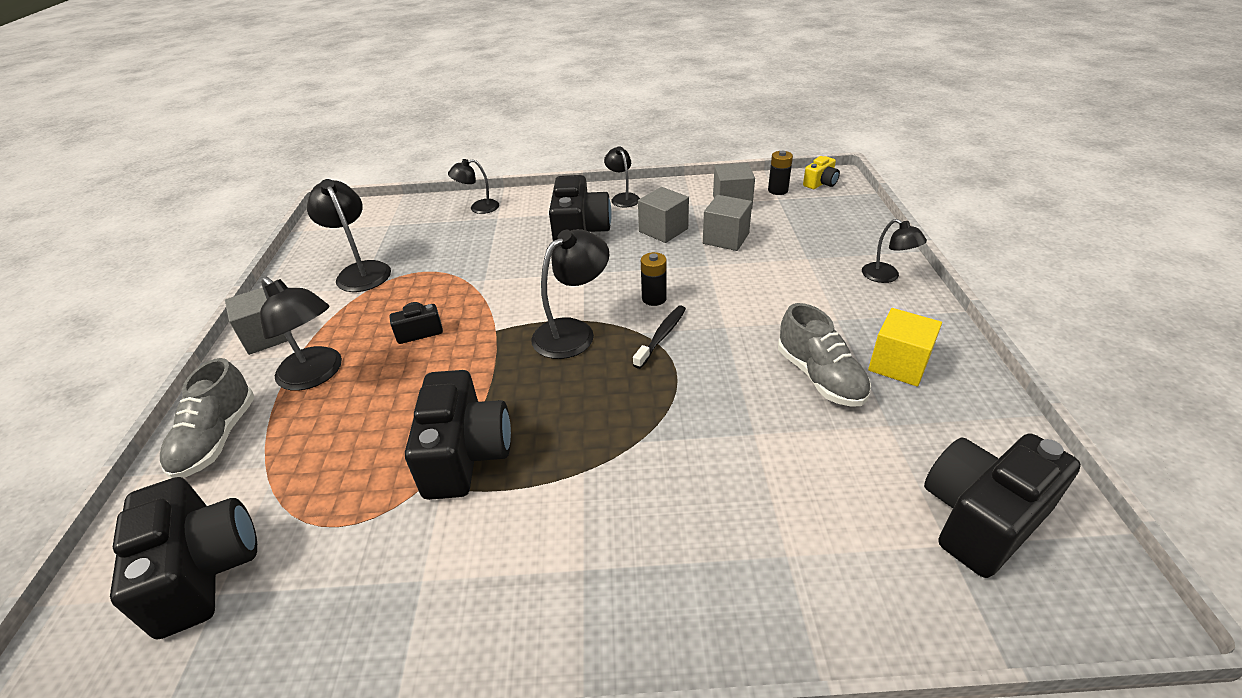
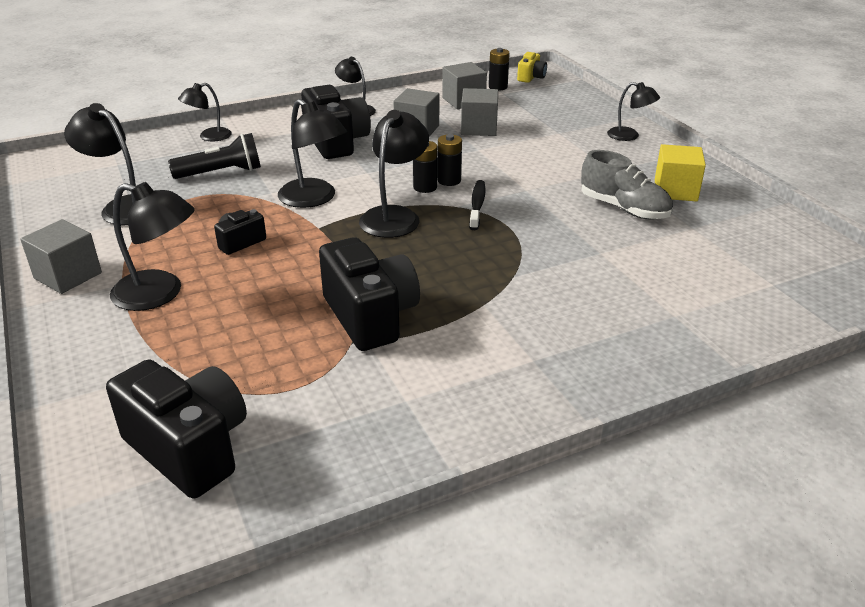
camera: 25 degrees left, 5 degrees down
(217, 438) = (97, 361): grey shoe -> none
(460, 249) = (221, 173): none -> black flashlight
(515, 295) = (314, 199): none -> black lamp
(625, 302) = (425, 187): none -> black battery
(981, 518) = (784, 266): black camera -> none

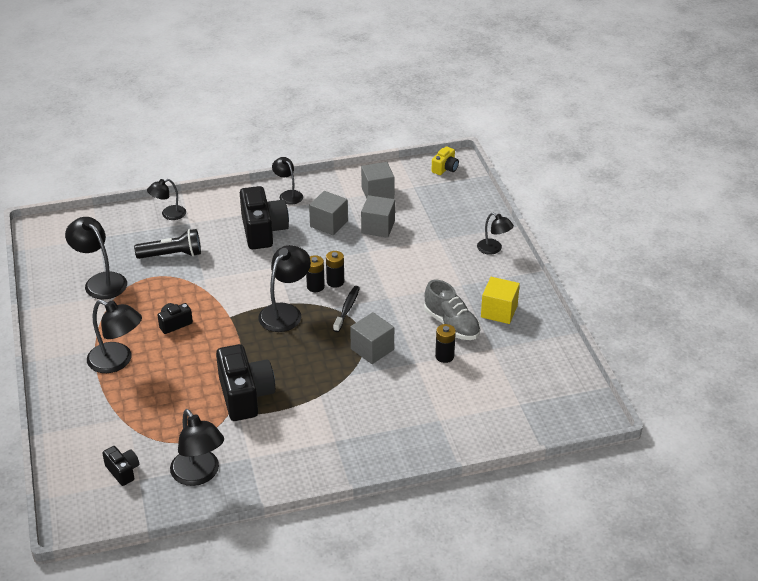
camera: 10 degrees right, 5 degrees up
(68, 275) = (61, 339): grey cube -> grey cube (372, 349)
(189, 448) = (123, 471): black camera -> black camera, size x0.50
(314, 199) = (233, 289): black lamp -> black lamp (199, 475)
(498, 87) = (412, 178): black battery -> black battery (444, 356)

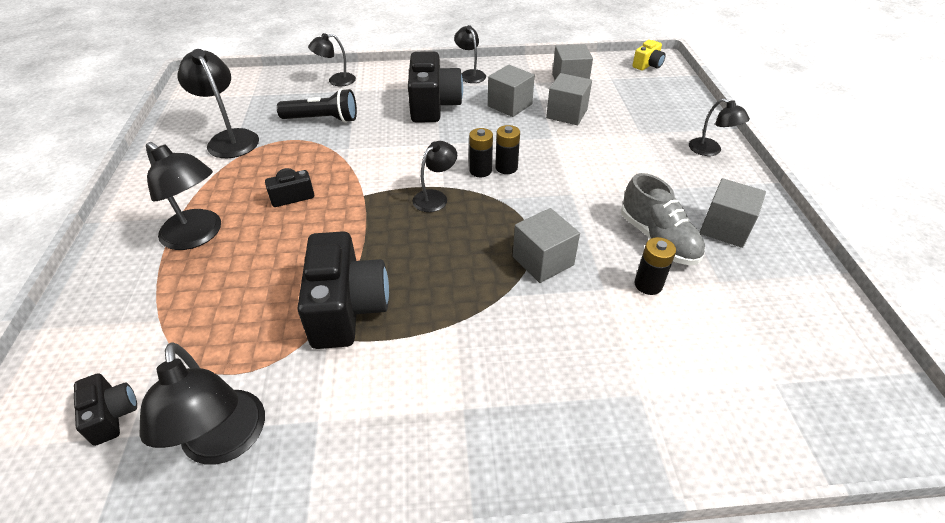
camera: 10 degrees right, 5 degrees up
(285, 312) = (435, 197): black lamp -> black lamp, size x0.62
(347, 309) = (516, 202): black toothbrush -> none
(499, 311) = (725, 228): yellow cube -> grey cube

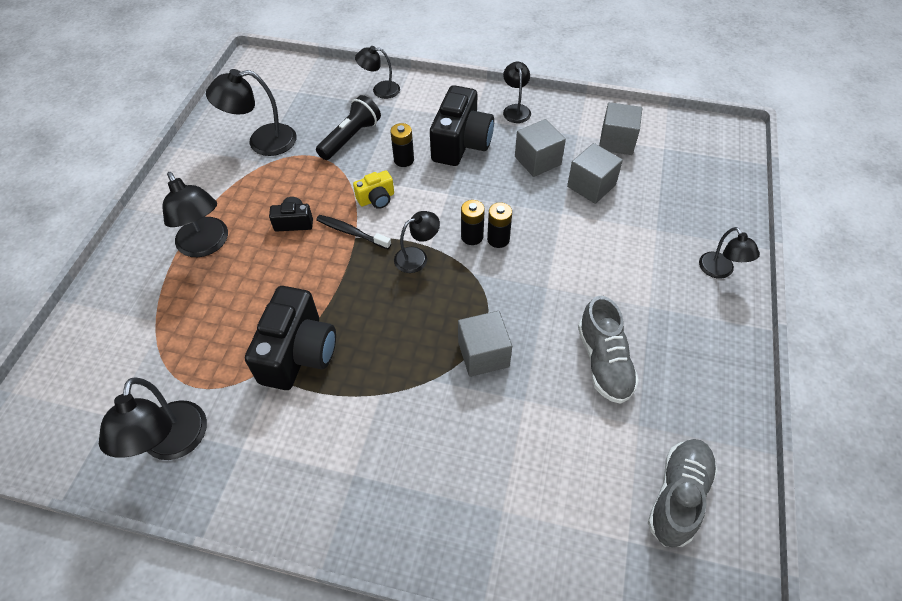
camera: 20 degrees right, 10 degrees up
(112, 415) = (103, 395): black camera -> none
(230, 138) = (262, 142): black lamp -> black lamp turned 90 degrees counterclockwise
(323, 119) = (351, 138): black flashlight -> black flashlight turned 75 degrees counterclockwise
(358, 192) = (351, 232): none -> black toothbrush
(647, 65) = (716, 138): yellow camera -> yellow camera (376, 199)
(648, 284) = (567, 408): black battery -> black battery (404, 160)
(725, 228) = (678, 369): grey cube -> none
(793, 330) = (678, 496): none -> grey shoe

